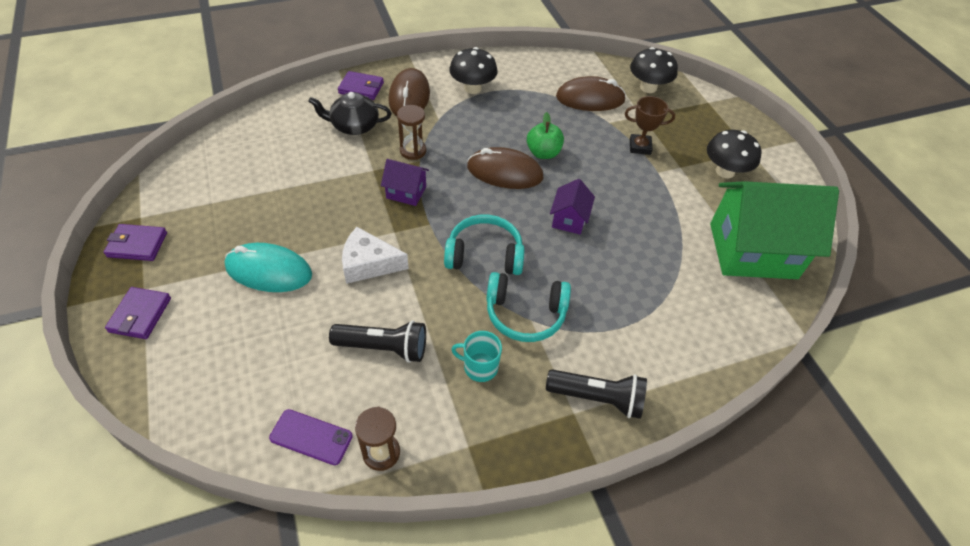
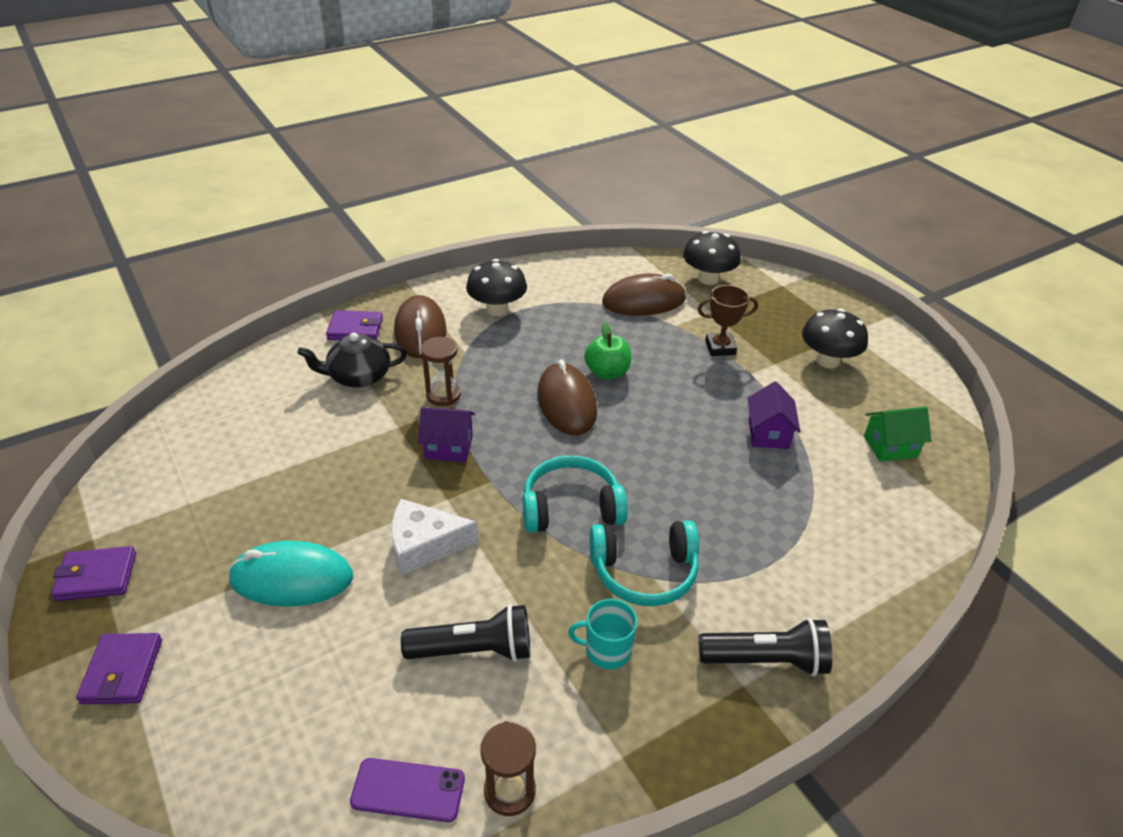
camera: 10 degrees left, 10 degrees down
(505, 172) = (566, 403): brown mouse -> brown mouse turned 75 degrees clockwise
(569, 219) = (663, 446): purple house -> purple house (768, 434)
(752, 251) = (890, 446): green house -> green house, size x0.44

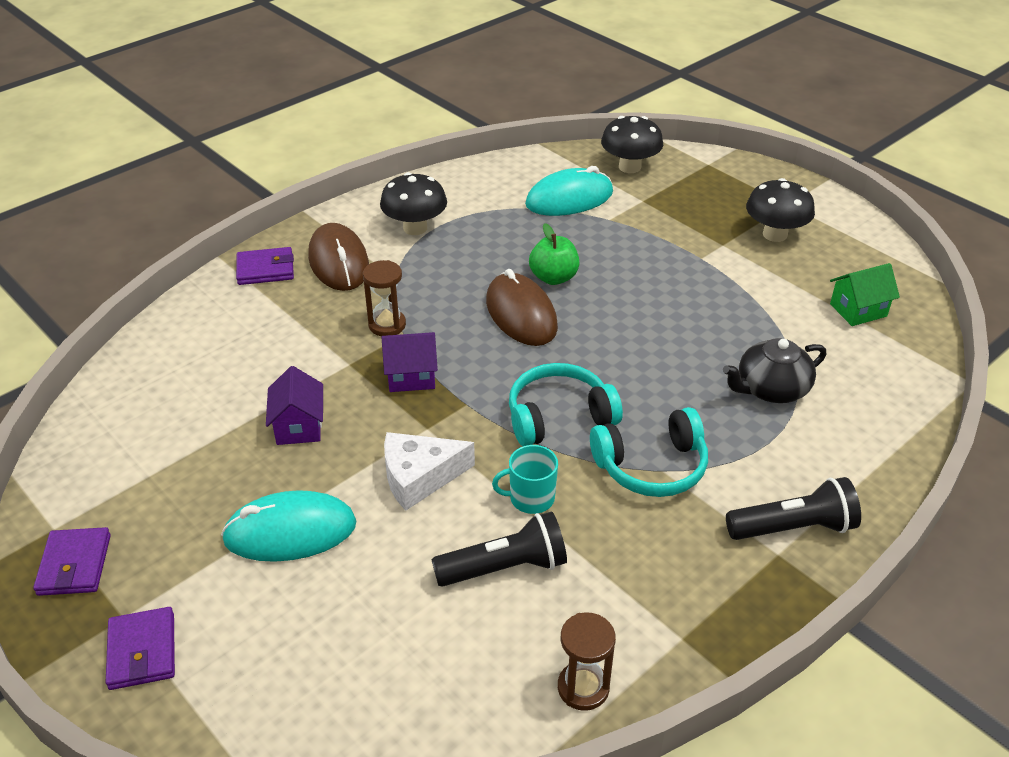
camera: 10 degrees left, 0 degrees up
(96, 576) = (74, 565): purple wallet -> purple wallet turned 75 degrees counterclockwise
(358, 376) = (287, 318): black teapot -> black teapot (771, 389)
(408, 790) = (483, 705): purple phone -> none
(607, 650) = (637, 545): turquoise mug -> turquoise mug (530, 498)
(644, 301) = (569, 199): brown mouse -> turquoise mouse
(720, 347) = (663, 236): brown trophy -> none
(768, 434) = (736, 315): purple house -> purple house (299, 426)

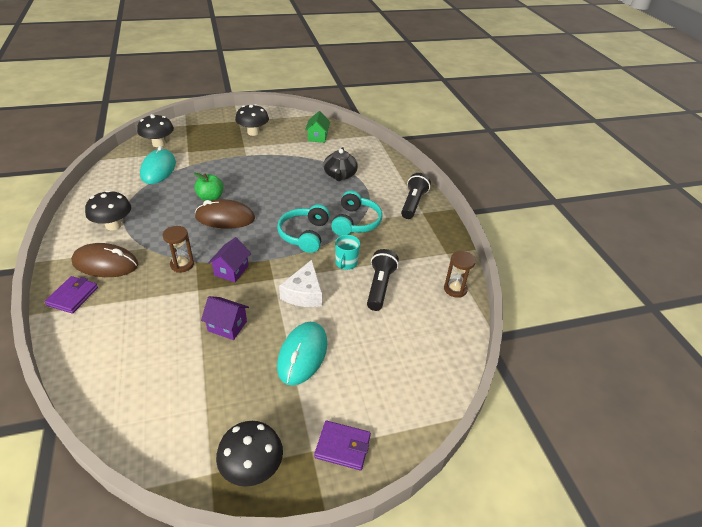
camera: 65 degrees left, 0 degrees up
(74, 565) = (252, 467): purple wallet -> black mushroom

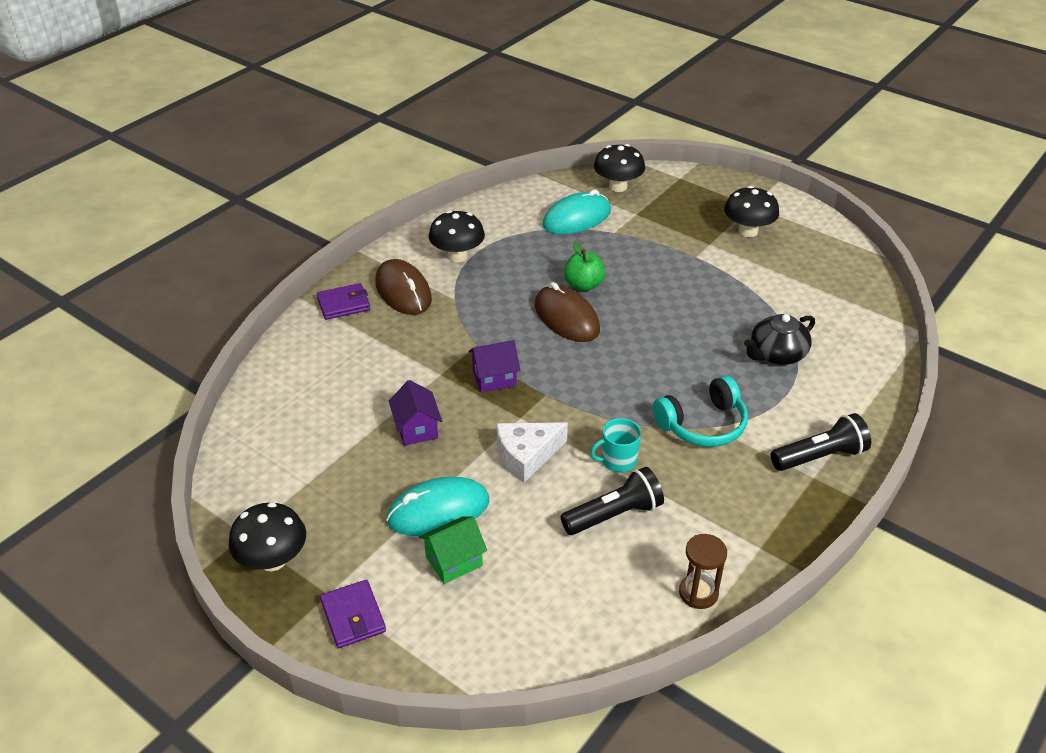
camera: 55 degrees right, 0 degrees up
(182, 264) = (461, 339): brown hourglass -> none
(304, 235) = (621, 396): turquoise headphones -> none
(317, 137) = (826, 285): green house -> green house (454, 561)

